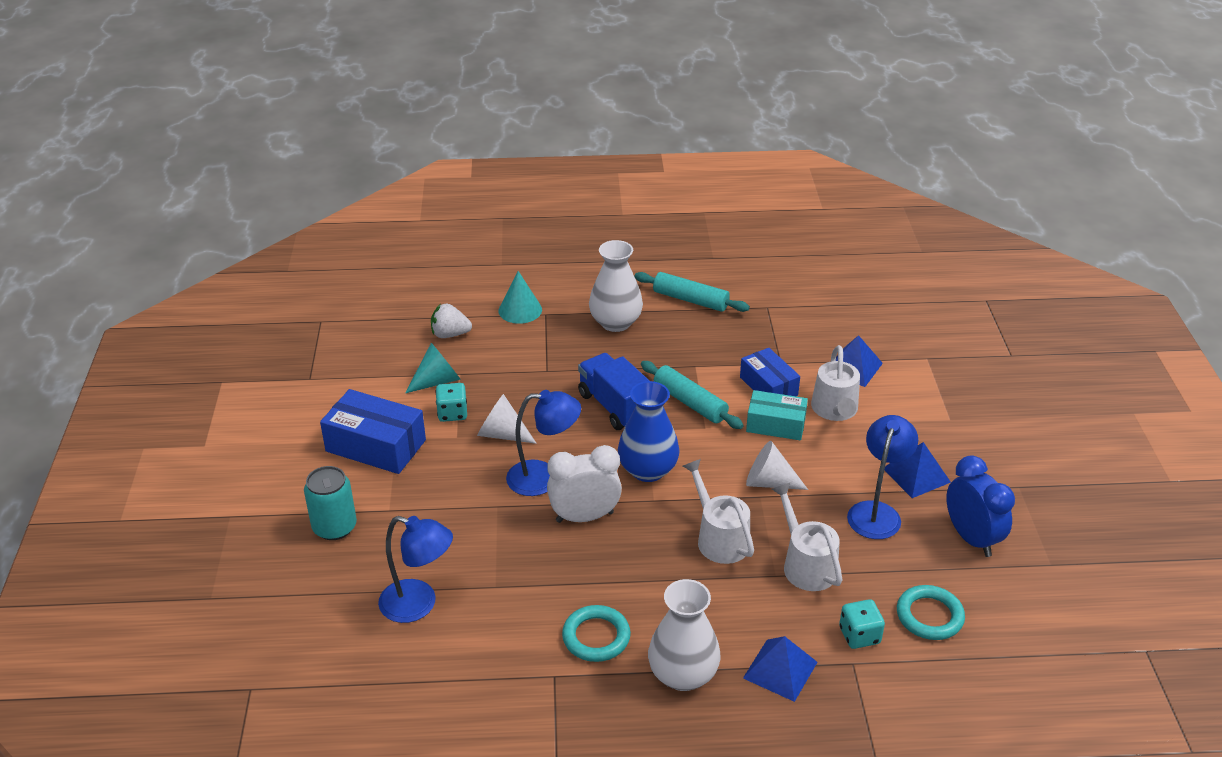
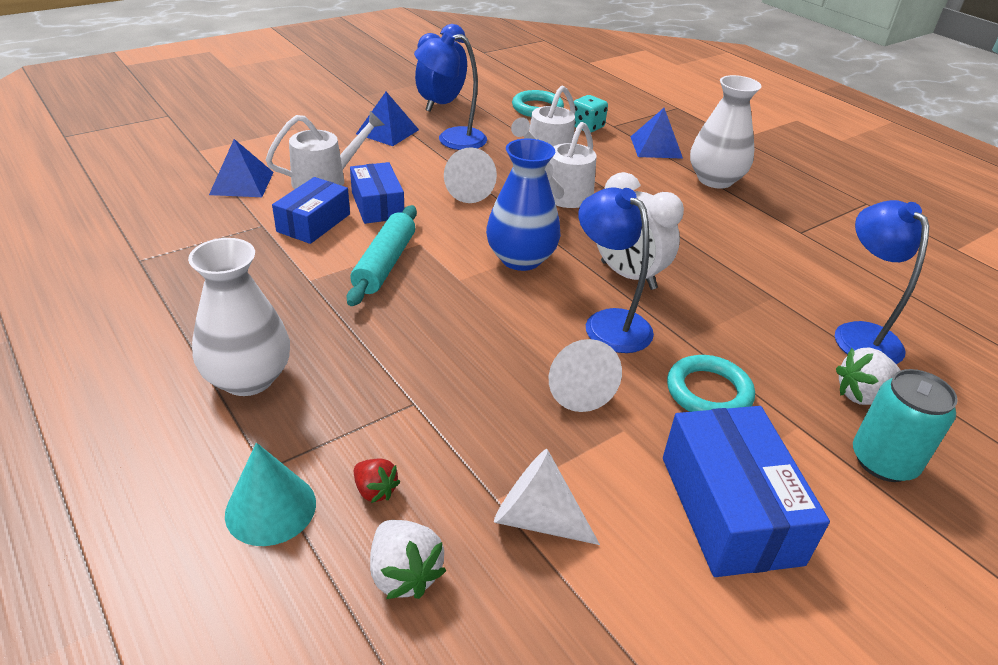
camera: 125 degrees left, 0 degrees up
(377, 558) = (862, 395): none -> white strawberry
(437, 381) = (536, 518): turquoise cone -> white cone
(452, 413) = (587, 459): turquoise dice -> none
(501, 340) = (375, 490): none -> red strawberry
(596, 637) = (741, 225): turquoise ring -> turquoise ring (708, 392)
(615, 406) = (439, 314): blue truck -> none
(690, 300) = (149, 326): turquoise rolling pin -> none
(775, 425) = (377, 205): turquoise box -> blue box

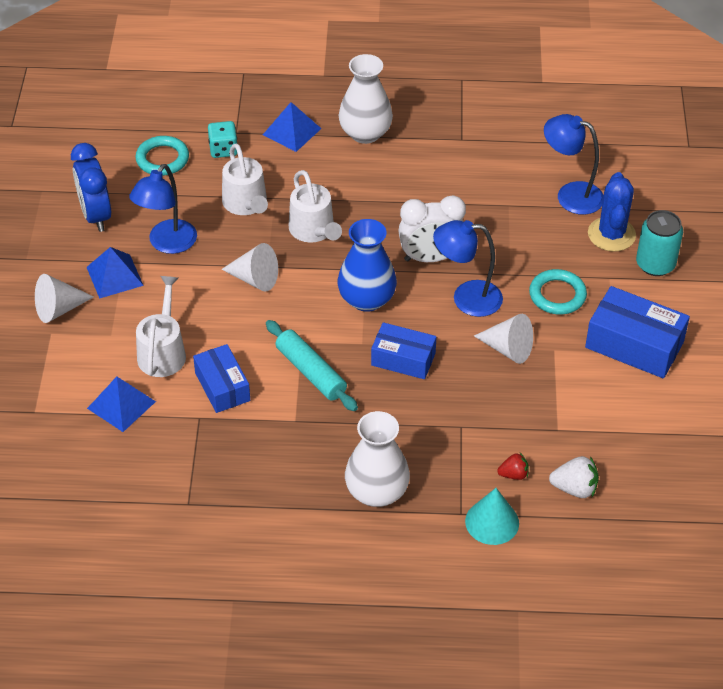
camera: 50 degrees left, 10 degrees up
(377, 205) = (229, 339): blue box -> blue box (403, 359)
(536, 518) = (581, 421): white cone -> white cone (59, 309)
(862, 395) = (611, 234): white strawberry -> blue cactus

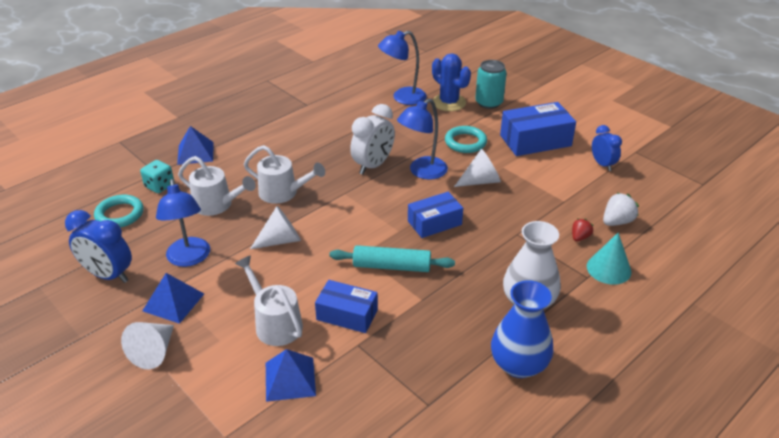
camera: 45 degrees left, 10 degrees down
(365, 133) = (245, 130): white vase -> none
(366, 299) = (367, 207): blue vase -> blue vase (519, 364)
(662, 422) = (602, 164): none -> blue clock

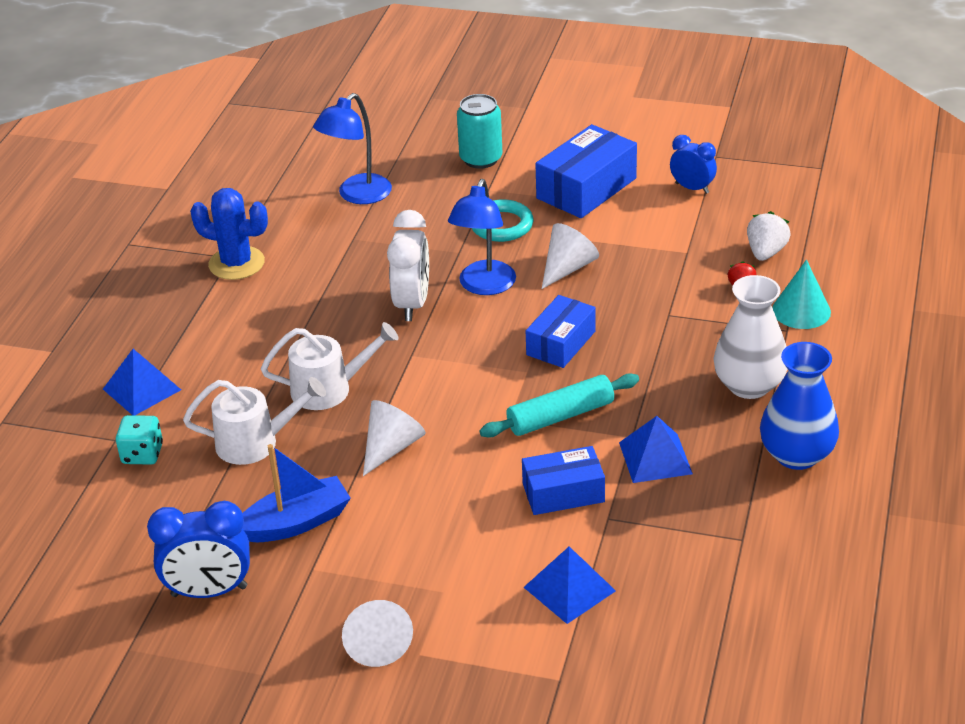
camera: 30 degrees left, 0 degrees up
(119, 214) = (129, 514): turquoise ring -> none
(173, 302) = (335, 579): blue pyramid -> blue pyramid (655, 458)
(189, 259) = (296, 522): blue lamp -> blue boat
(275, 323) = (489, 542): white watering can -> none
(449, 102) = (427, 178): blue cactus -> blue cactus (236, 263)

